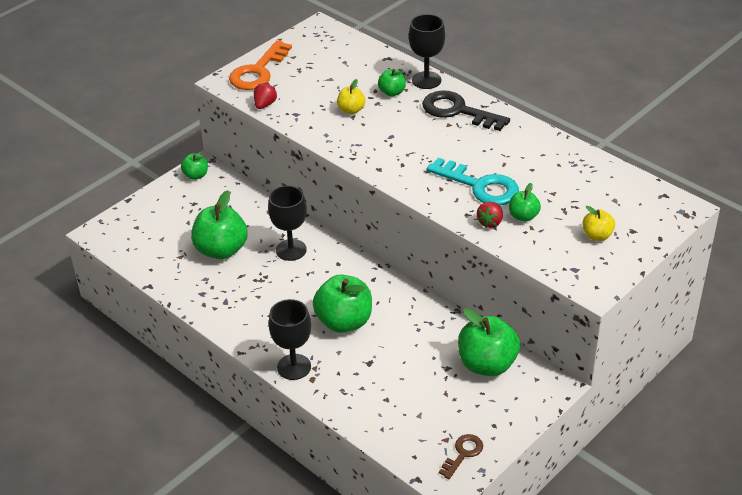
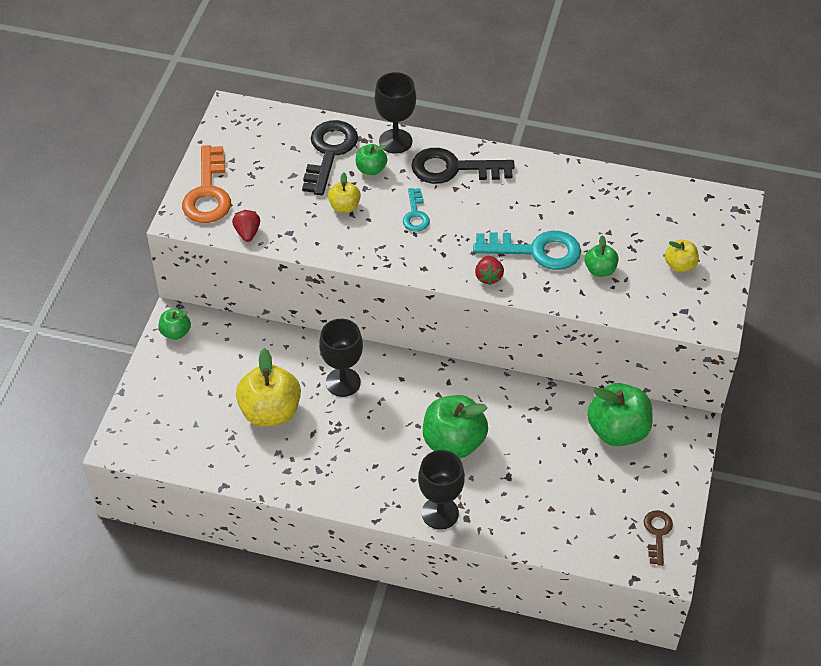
camera: 30 degrees left, 10 degrees up
(221, 250) = (270, 412): green apple -> yellow apple
(369, 73) = (329, 153): none -> black key
(402, 132) = (415, 214): none -> turquoise key
(490, 222) = (574, 289): red strawberry -> red strawberry (488, 277)

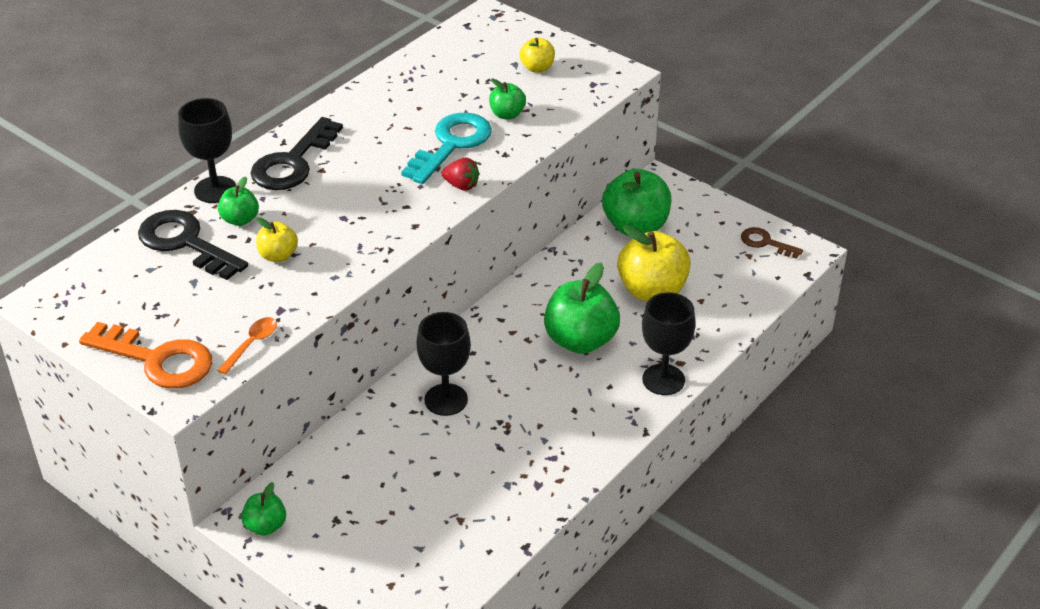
camera: 65 degrees left, 10 degrees down
(247, 233) = (252, 344): red strawberry -> orange spoon
(270, 412) = (446, 473): yellow apple -> yellow apple (652, 290)
(415, 214) = (334, 208): turquoise key -> none

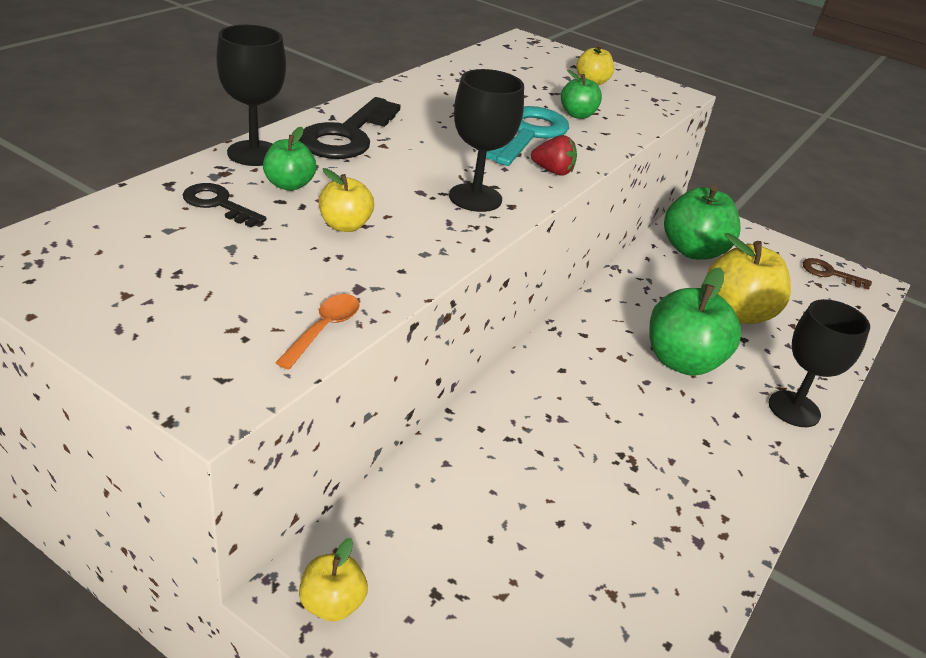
camera: 10 degrees left, 5 degrees down
(157, 359) = (178, 344): orange key -> none
(186, 243) = (218, 204): black key -> black key, size x0.55
(266, 526) = (332, 604): green apple -> yellow apple
(446, 400) = (546, 425): black goblet -> black goblet (475, 198)

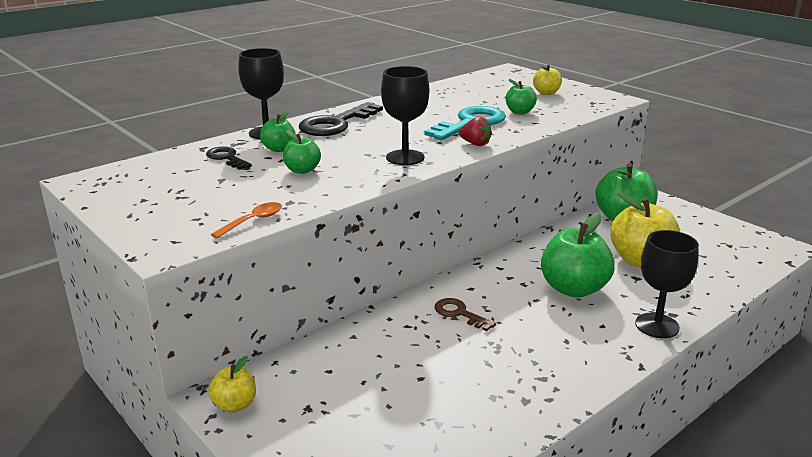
camera: 20 degrees right, 10 degrees down
(345, 225) = (302, 170): yellow apple -> green apple
(829, 273) = (744, 238): brown key -> brown key (459, 314)

